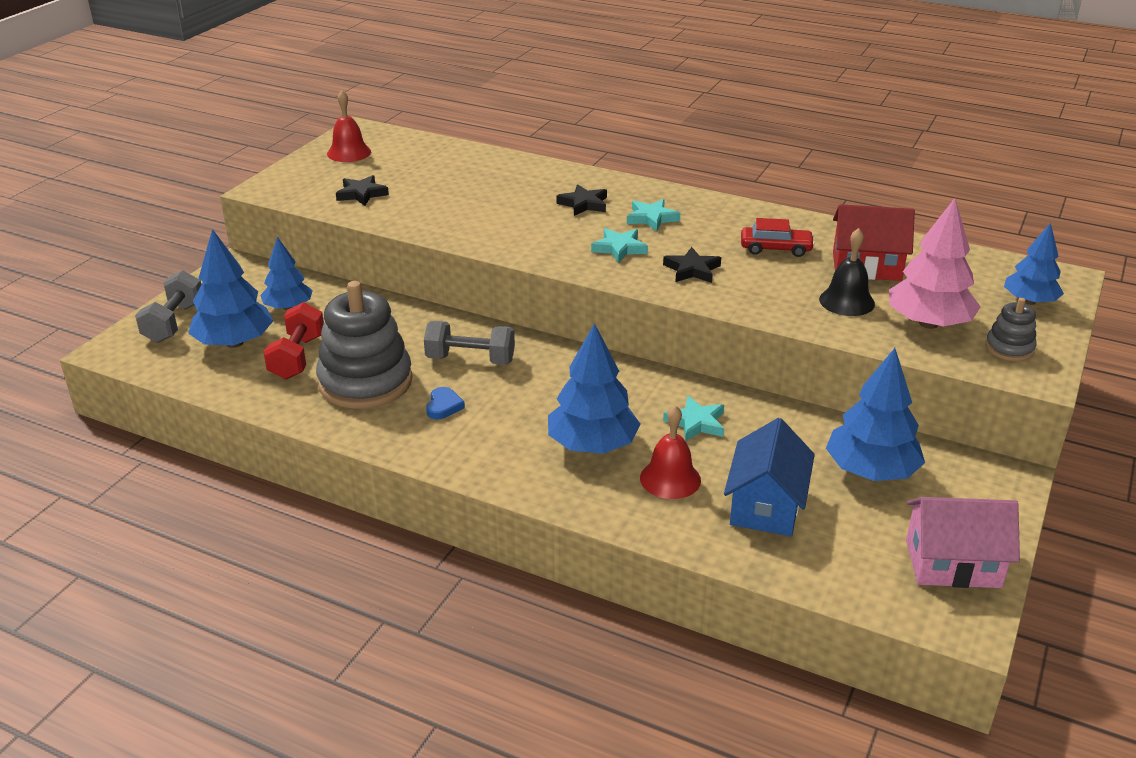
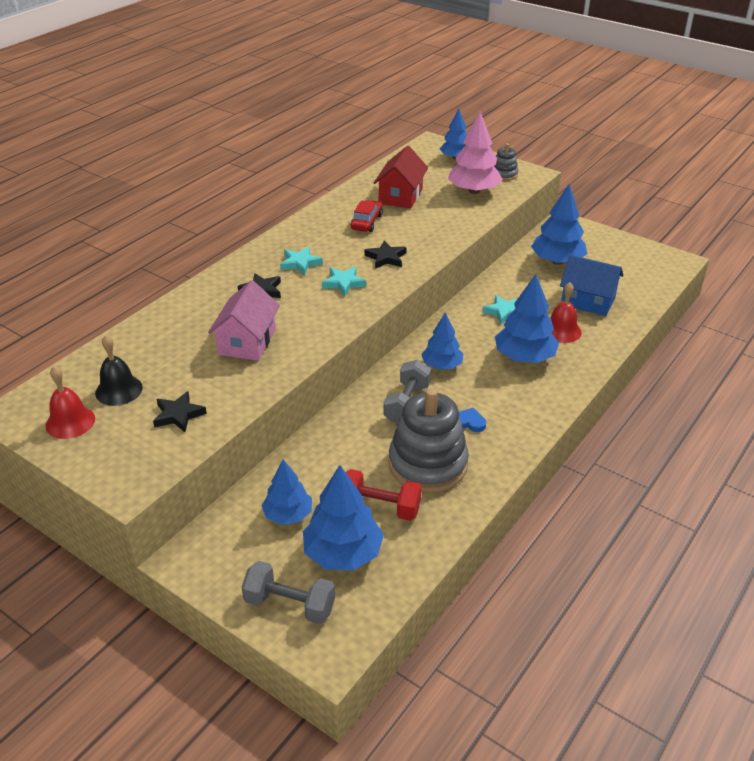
camera: 80 degrees left, 5 degrees up
(553, 379) = (442, 365): none -> blue tree
(846, 301) = (442, 210): black bell -> black bell (119, 390)
(952, 563) = (634, 254): pink house -> pink house (247, 342)

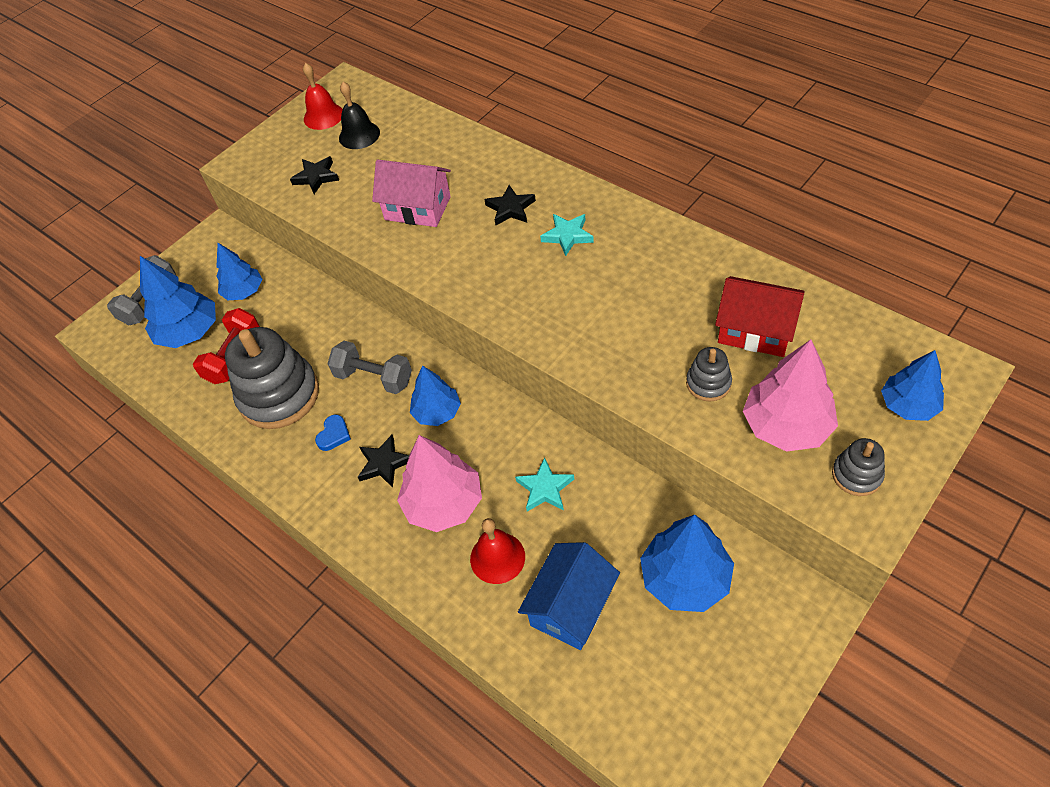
camera: 100 degrees right, 15 degrees up
(343, 283) = (521, 278): turquoise star -> none
(366, 222) = (673, 294): red car -> none
(386, 258) = (579, 317): black star -> black star (384, 463)
(444, 213) = (708, 383): none -> grey stacking toy
(524, 357) = (444, 503): blue tree -> pink tree

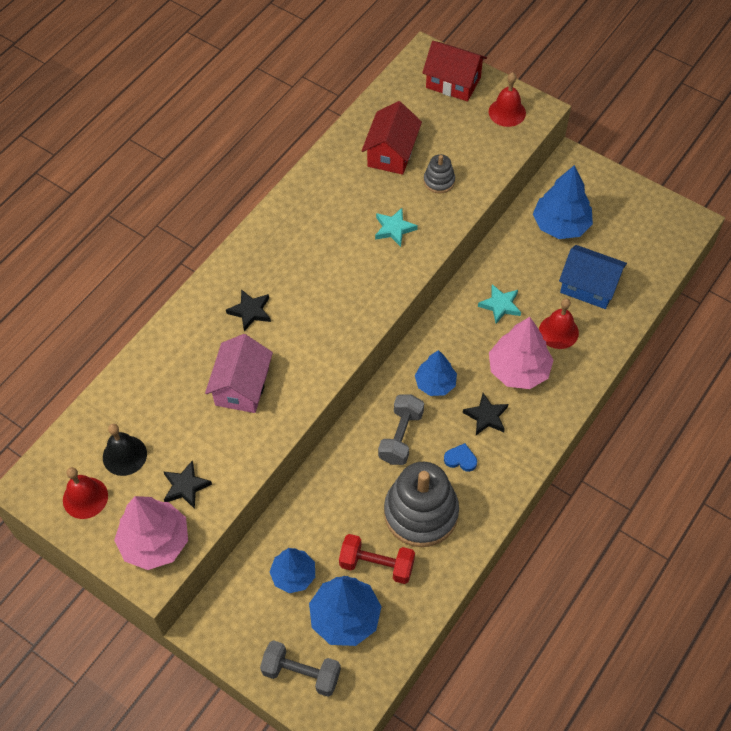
camera: 100 degrees left, 5 degrees up
(567, 236) = (287, 268): turquoise star -> turquoise star (394, 229)
(786, 426) = (472, 142): pink tree -> pink tree (155, 542)
(856, 475) = (507, 112): grey stacking toy -> red bell
(908, 405) = (453, 82): blue tree -> red house

